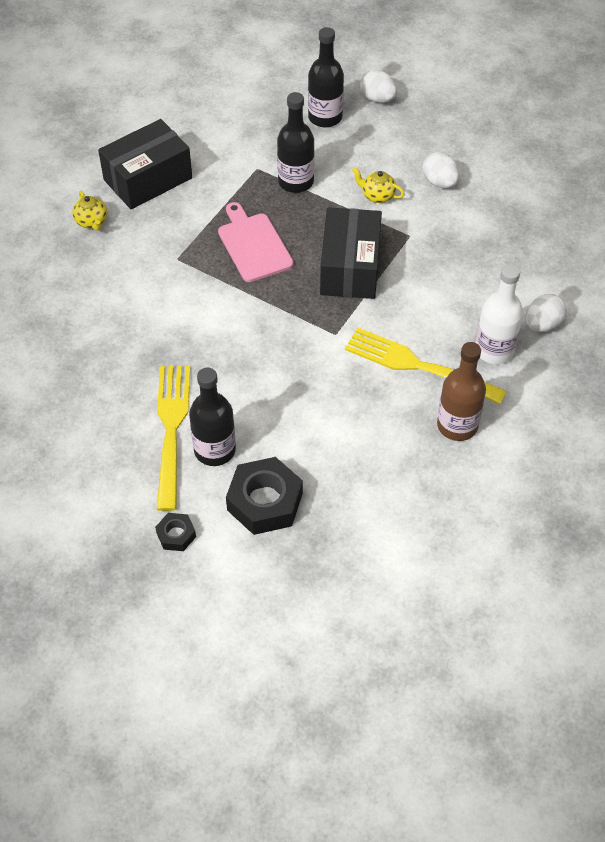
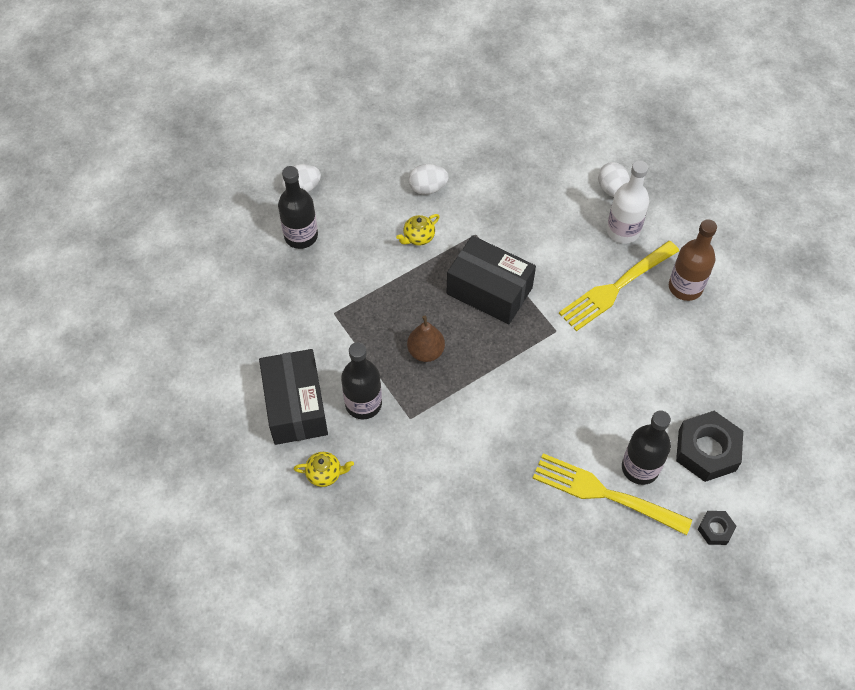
camera: 65 degrees left, 5 degrees up
(253, 245) = (426, 351): pink cutting board -> brown pear
(296, 181) = (367, 290): black bottle -> black bottle (363, 404)

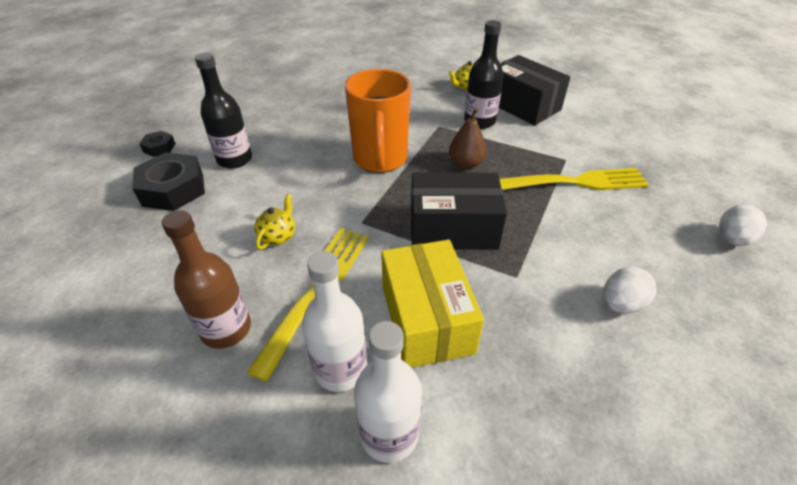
camera: 150 degrees right, 15 degrees down
(301, 236) = (668, 199): black bottle -> none
(418, 237) = (569, 245): yellow teapot -> yellow teapot (278, 236)
(500, 396) = (380, 160): none -> orange mug
(555, 235) = (426, 319): none -> yellow box
(605, 494) = (259, 138): yellow fork -> yellow fork (574, 182)
(612, 189) = (389, 434): white egg -> white bottle

